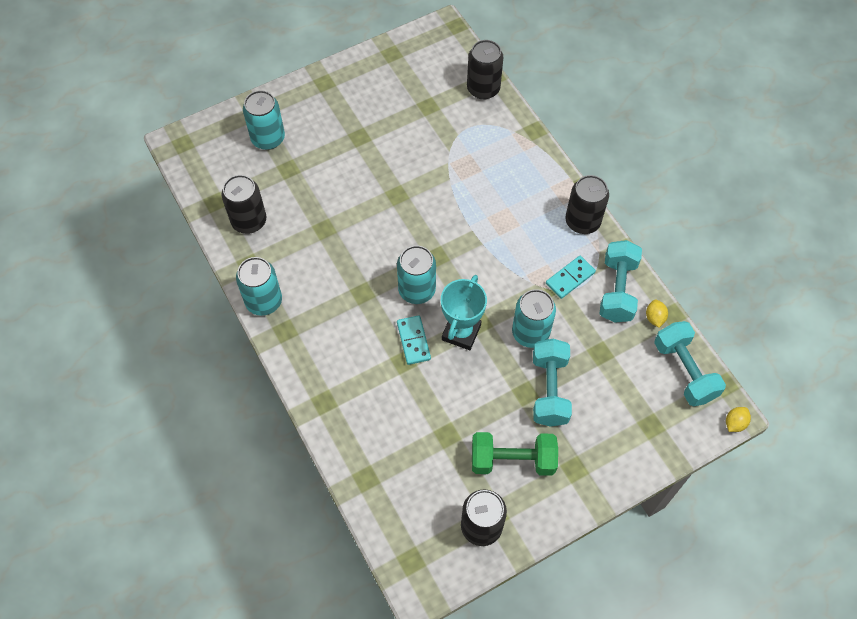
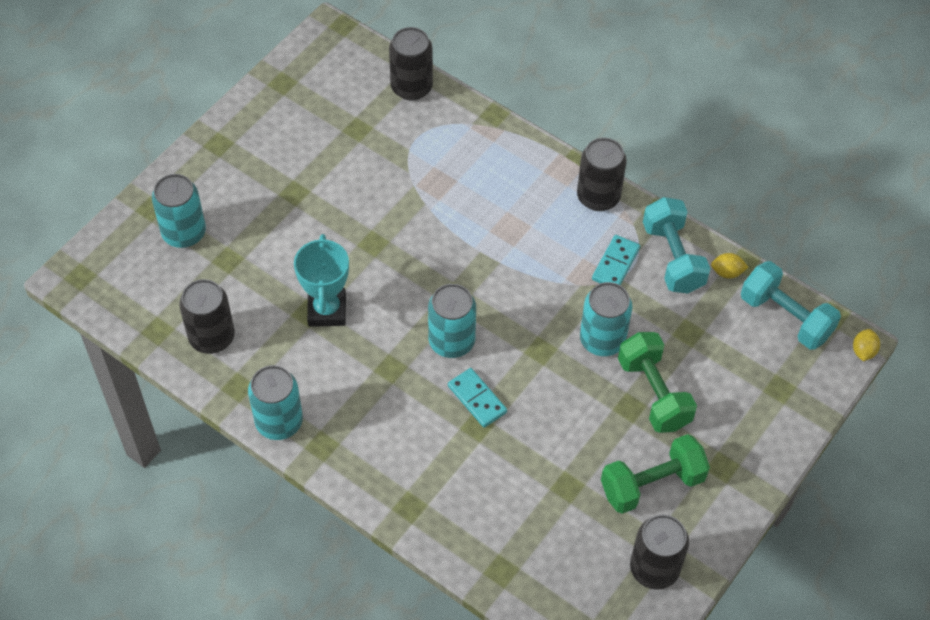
camera: 25 degrees left, 5 degrees down
(461, 332) = (526, 369): turquoise trophy -> turquoise trophy (327, 310)
(549, 390) = (654, 393): turquoise dumbbell -> green dumbbell
(654, 318) = (727, 272): yellow lemon -> yellow lemon turned 60 degrees counterclockwise

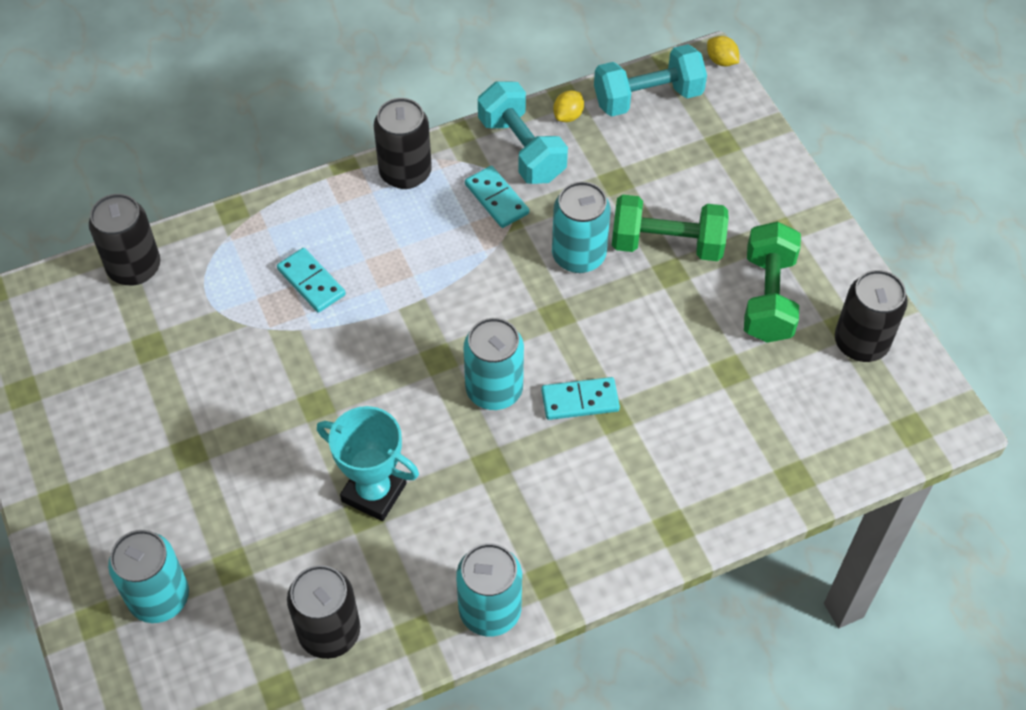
camera: 60 degrees left, 0 degrees up
(467, 190) = (311, 282): none -> turquoise domino
(672, 258) = (521, 149): turquoise dumbbell -> turquoise dumbbell turned 45 degrees clockwise

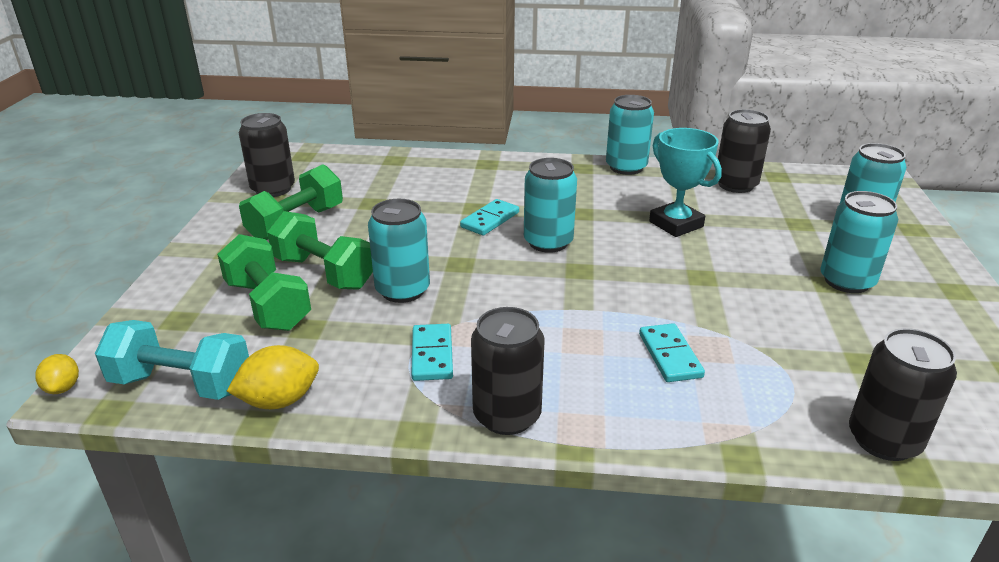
camera: 150 degrees left, 25 degrees down
(170, 464) = (846, 281): none -> turquoise can
(521, 149) = (362, 388): turquoise dumbbell -> none
(568, 115) = (279, 400): yellow lemon -> yellow lemon, size x1.63
(580, 401) = (490, 220): turquoise domino -> turquoise domino turned 75 degrees counterclockwise
(672, 188) = (268, 305): none -> green dumbbell

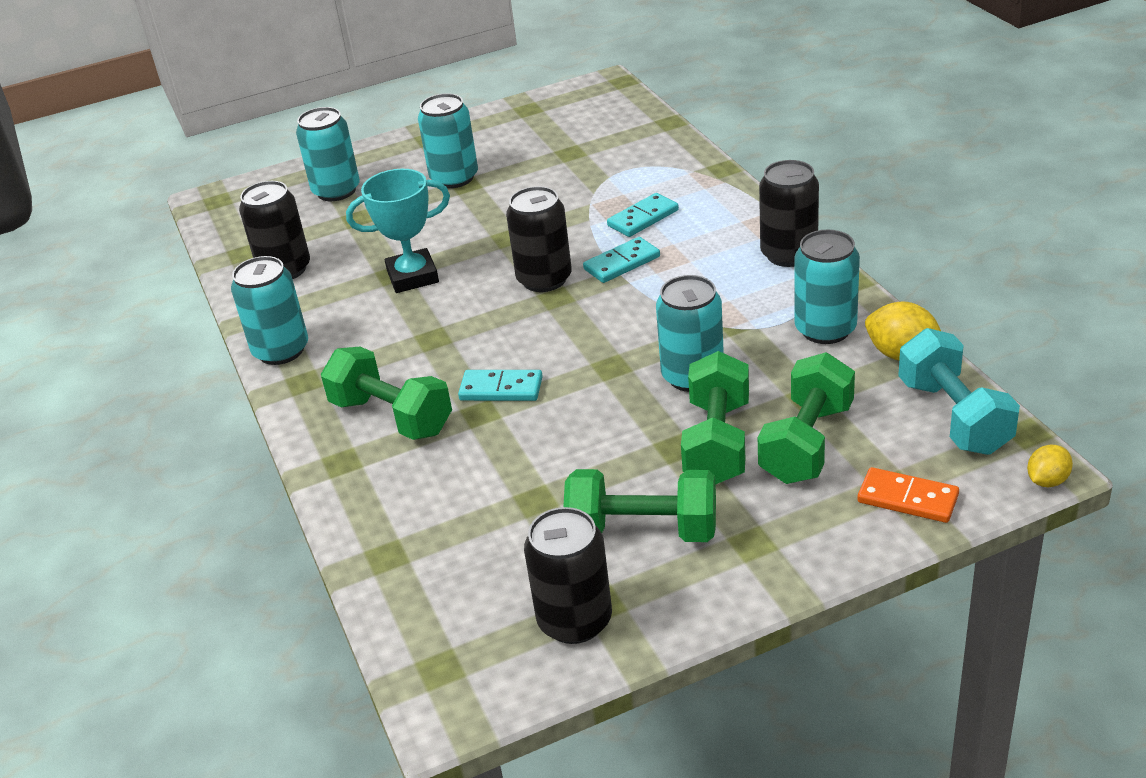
camera: 115 degrees left, 5 degrees up
(160, 319) = (907, 499): none -> orange domino
(432, 355) = (764, 314): turquoise domino -> turquoise domino (622, 263)
(509, 183) = (391, 417): none -> green dumbbell
(548, 242) = (518, 333): turquoise can -> turquoise can (825, 329)
(676, 224) = (412, 276): turquoise trophy -> turquoise trophy turned 45 degrees clockwise
(883, 440) = (652, 133): black can -> black can (544, 279)

